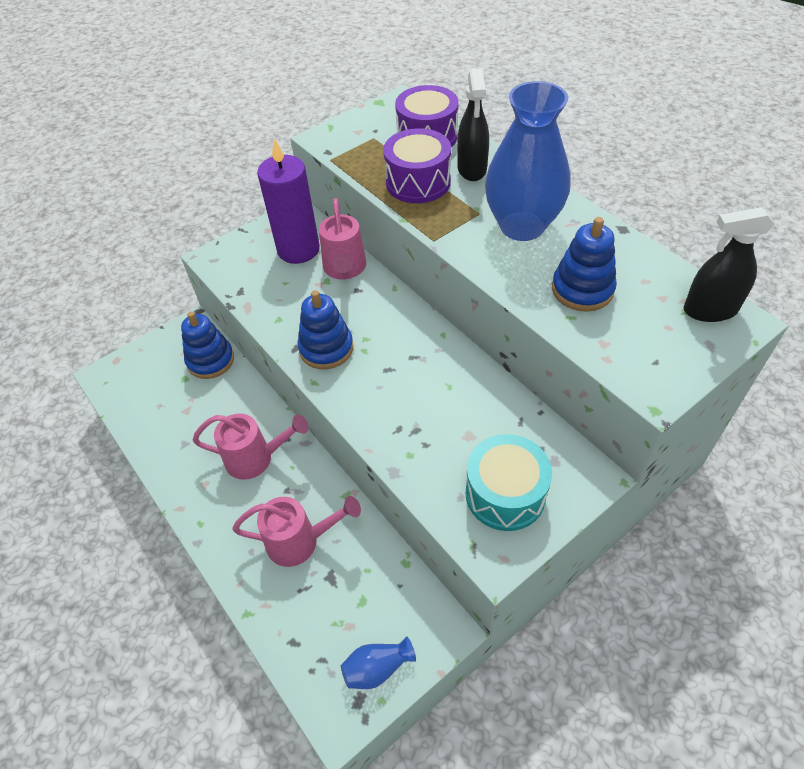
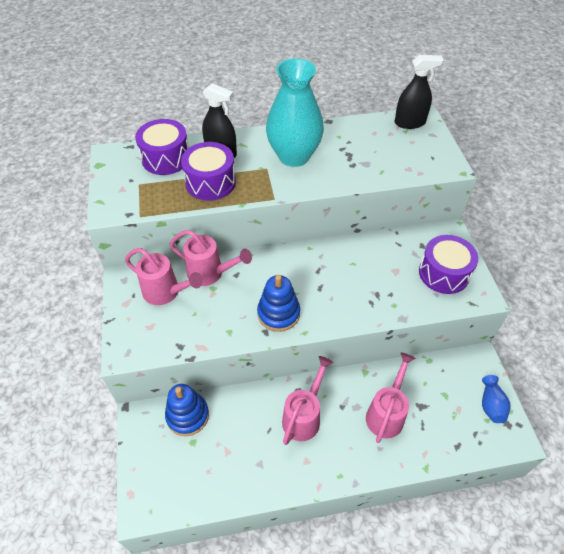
camera: 65 degrees left, 0 degrees up
(298, 249) = (165, 292): purple candle -> pink watering can
(505, 494) = (443, 273): turquoise drum -> purple drum
(522, 226) = (294, 156): blue vase -> turquoise vase
(582, 289) = (364, 157): blue stacking toy -> none
(710, 310) = (410, 123): black spray bottle -> black spray bottle turned 120 degrees counterclockwise

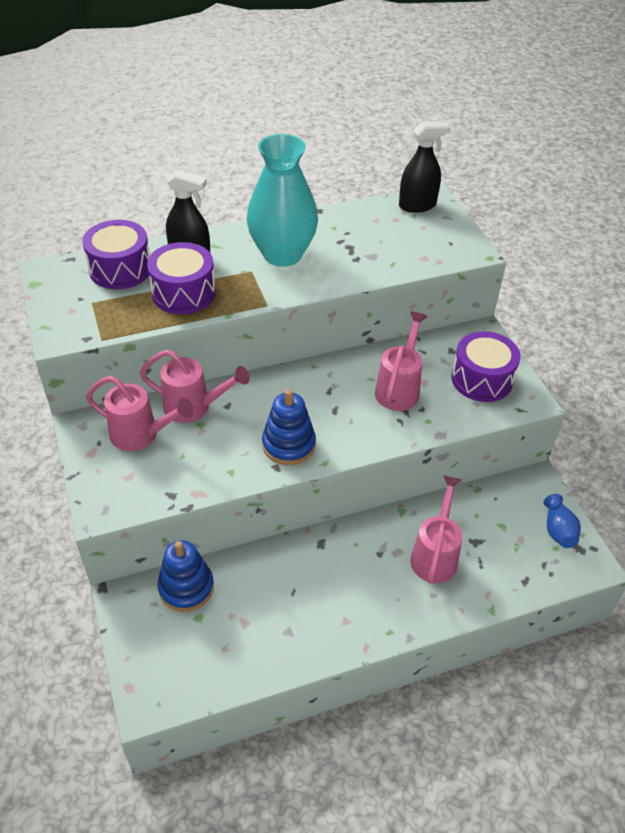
camera: 10 degrees left, 5 degrees down
(304, 416) = (334, 571): pink watering can -> pink watering can (399, 389)

